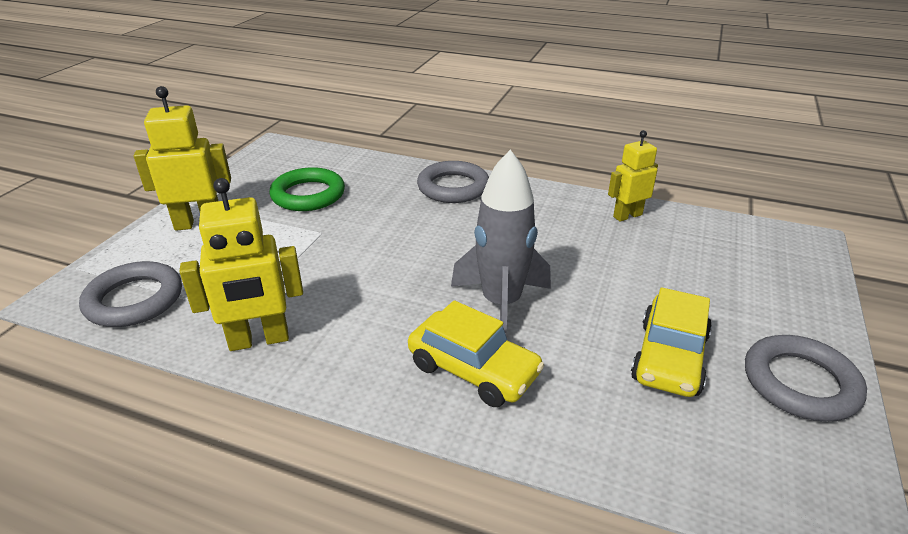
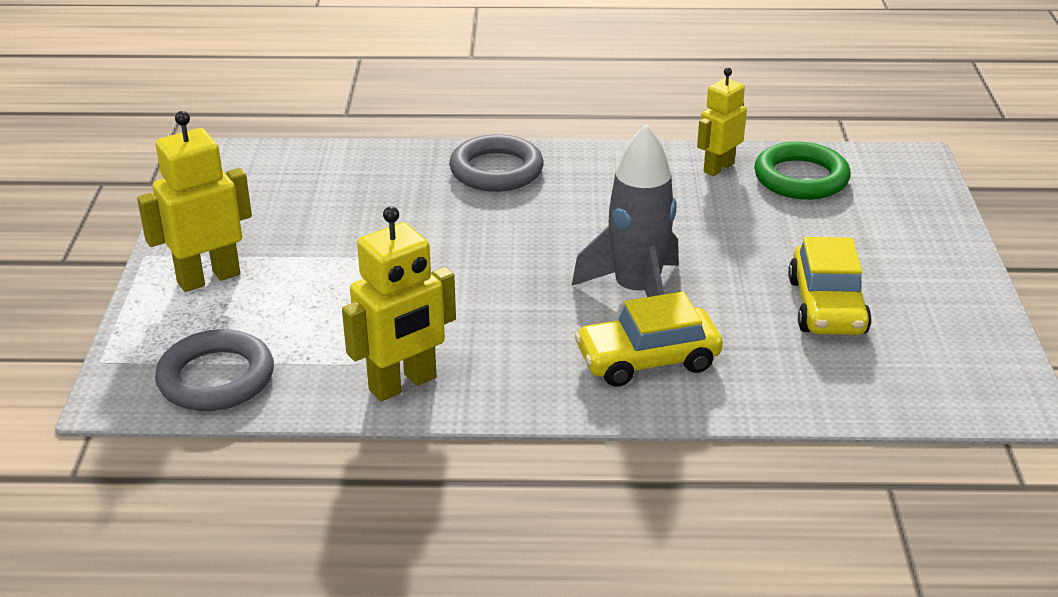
camera: 20 degrees left, 0 degrees up
(308, 195) = (319, 214): green ring -> green ring (801, 178)
(473, 370) = (647, 360): yellow car -> yellow car turned 150 degrees clockwise
(800, 383) = (949, 302): grey ring -> none

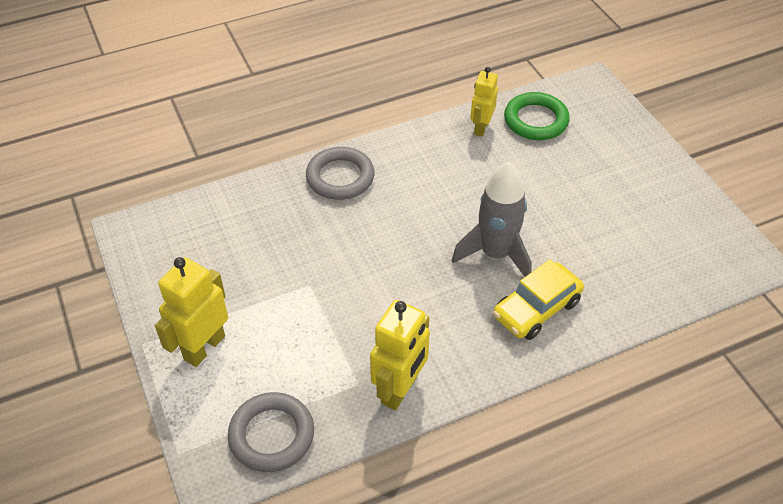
camera: 25 degrees left, 15 degrees up
(826, 306) = (612, 225): yellow car -> none

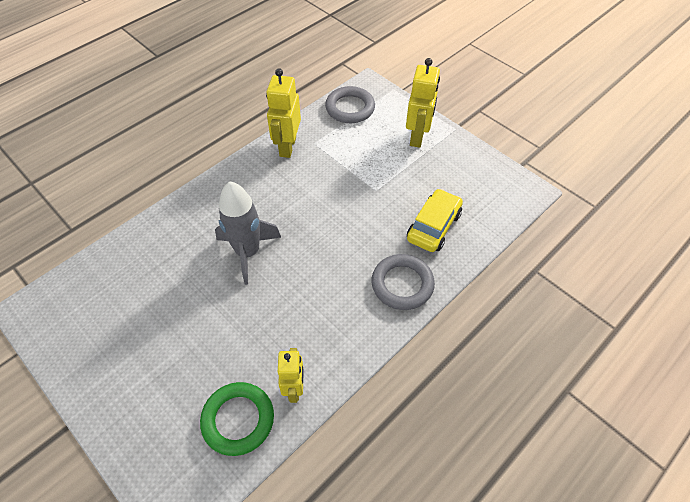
camera: 160 degrees right, 5 degrees up
(536, 309) = (209, 219): yellow car -> yellow car (433, 226)

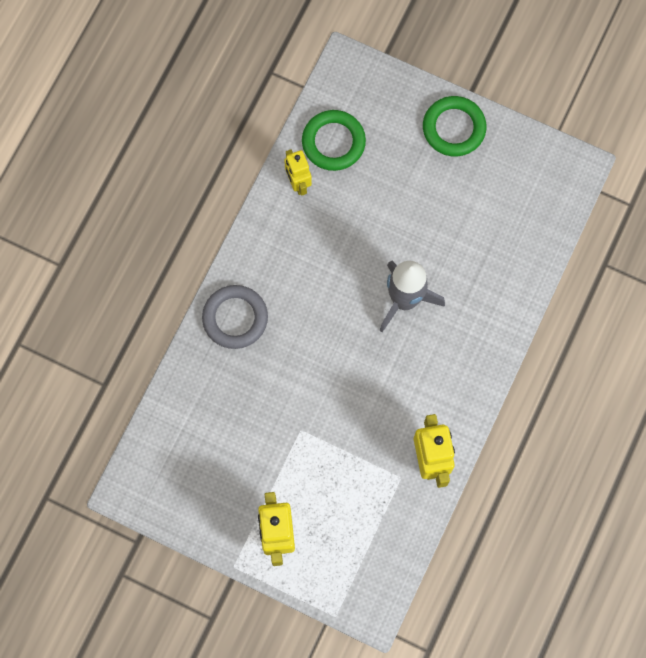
camera: 160 degrees right, 20 degrees up
(110, 390) = (454, 128): none -> green ring
(350, 108) = (380, 556): grey ring -> none
(433, 226) = (222, 401): yellow car -> none

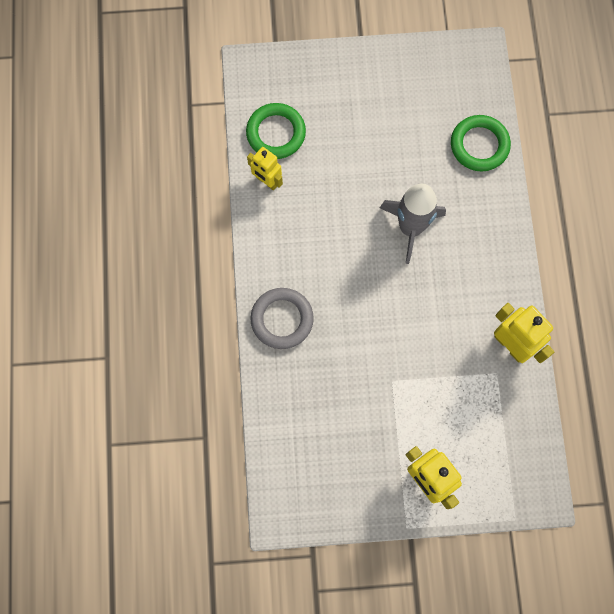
camera: 30 degrees left, 0 degrees up
(454, 128) = (365, 71): green ring -> green ring (479, 145)

